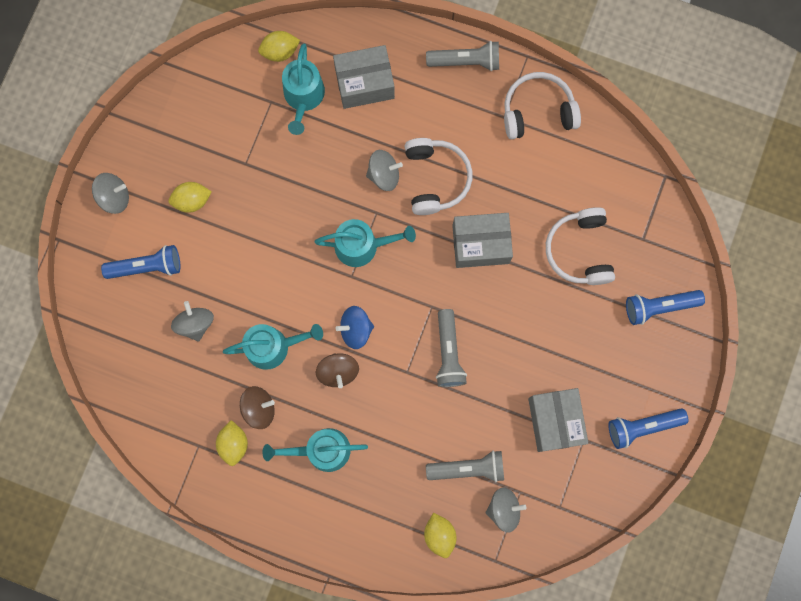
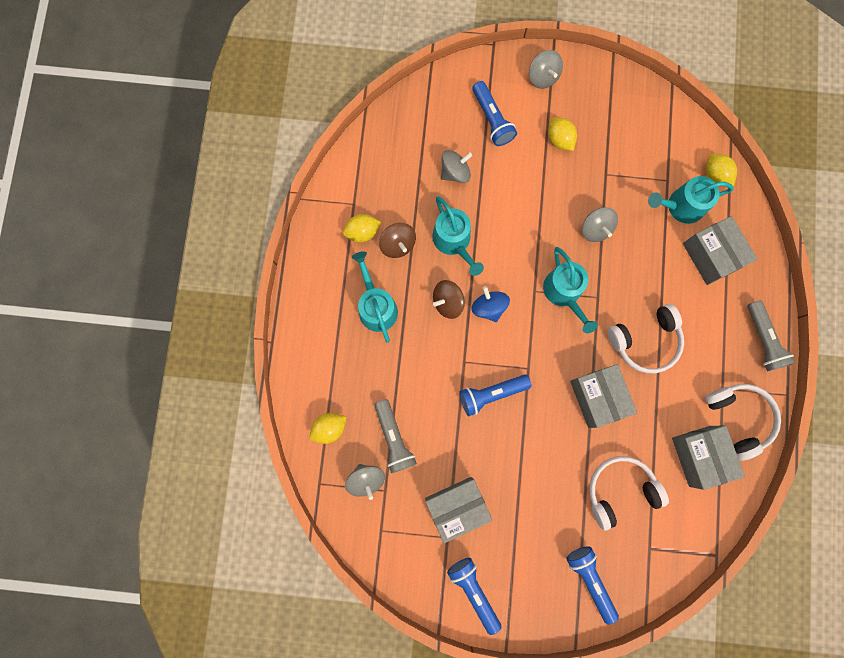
camera: 75 degrees right, 0 degrees up
(384, 174) = (634, 294): grey spinning top -> grey spinning top (595, 229)
(448, 353) = (491, 394): grey flashlight -> blue flashlight
(565, 161) = (699, 456): none -> grey box

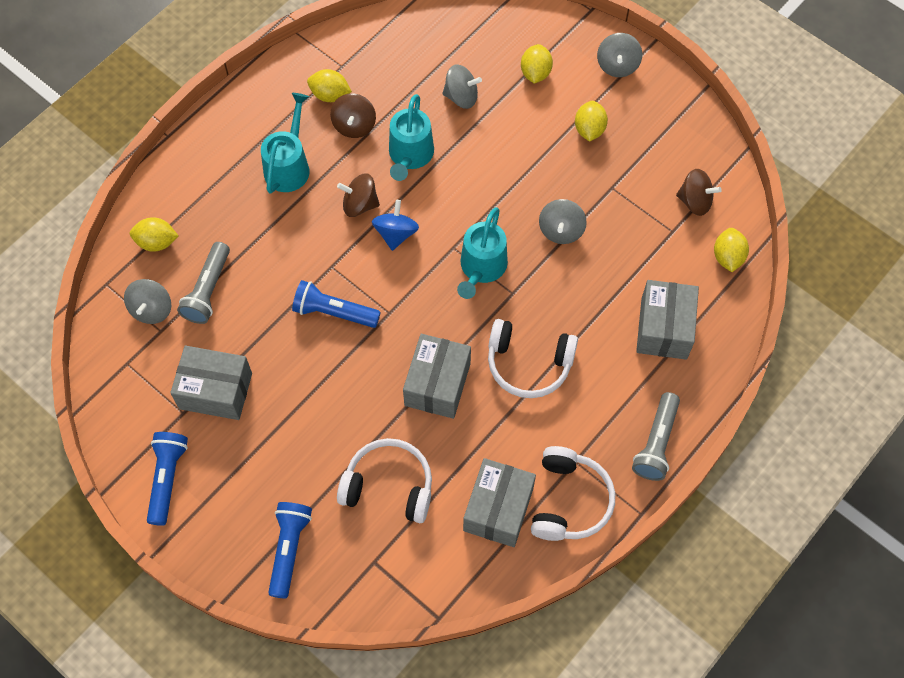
camera: 35 degrees right, 15 degrees down
(492, 120) = (535, 73): blue flashlight -> yellow lemon
(666, 148) = (695, 201): none -> brown spinning top
(681, 206) = (668, 264): turquoise watering can -> none

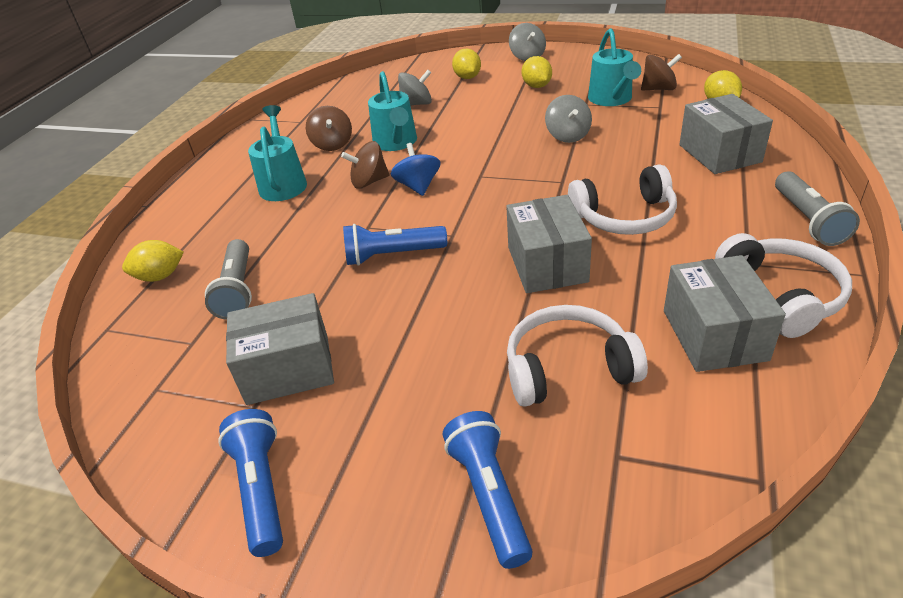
camera: 20 degrees left, 25 degrees down
(151, 309) = (173, 329): grey spinning top -> none
(330, 95) = (299, 137): yellow lemon -> none
(481, 268) = (518, 177): turquoise watering can -> turquoise watering can (612, 99)

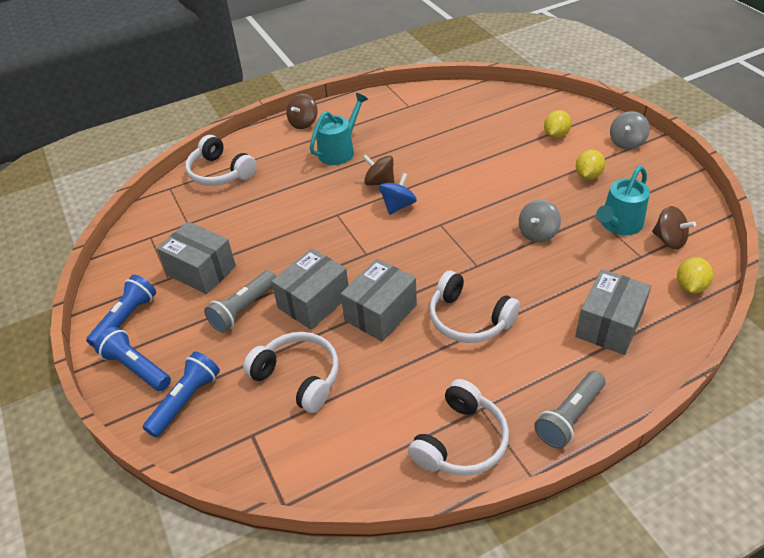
camera: 45 degrees right, 5 degrees up
(160, 276) = (220, 173): yellow lemon -> white headphones
(237, 290) = (237, 208): grey flashlight -> grey flashlight (243, 309)
(332, 144) = (400, 138): brown spinning top -> brown spinning top (303, 123)
(392, 255) = (322, 243): blue flashlight -> blue flashlight (136, 368)
(396, 143) = (433, 162): turquoise watering can -> none
(417, 104) = (490, 137): grey spinning top -> none
(714, 335) = (388, 427): grey box -> grey box (313, 302)

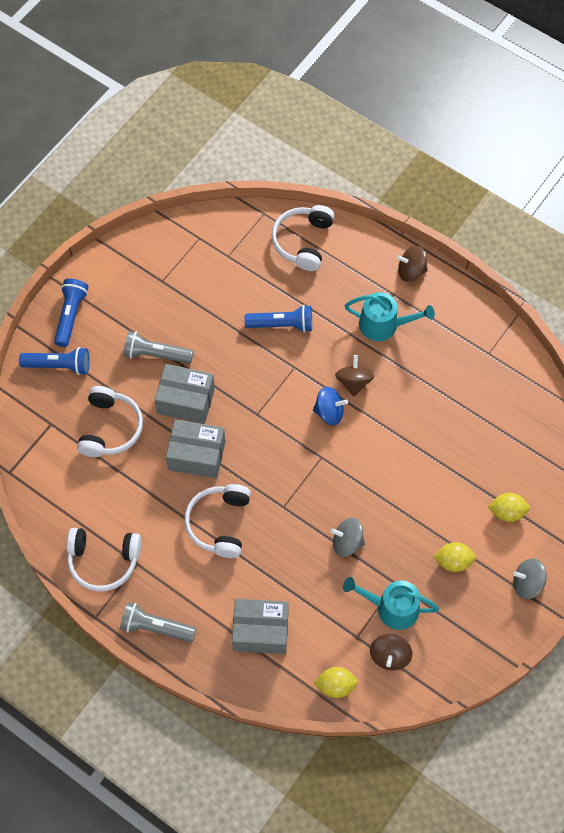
camera: 60 degrees right, 20 degrees up
(126, 319) = (110, 279): blue flashlight -> blue flashlight (282, 324)
(201, 270) = (180, 300): grey box -> none

